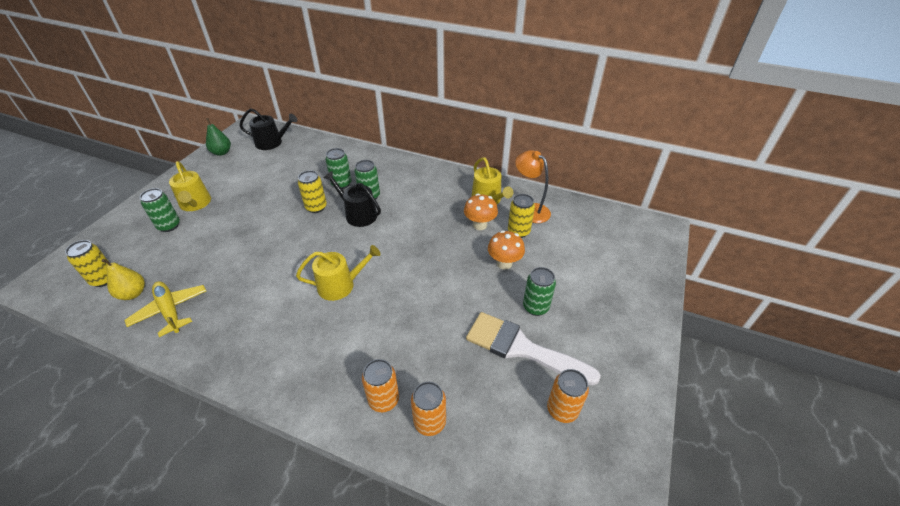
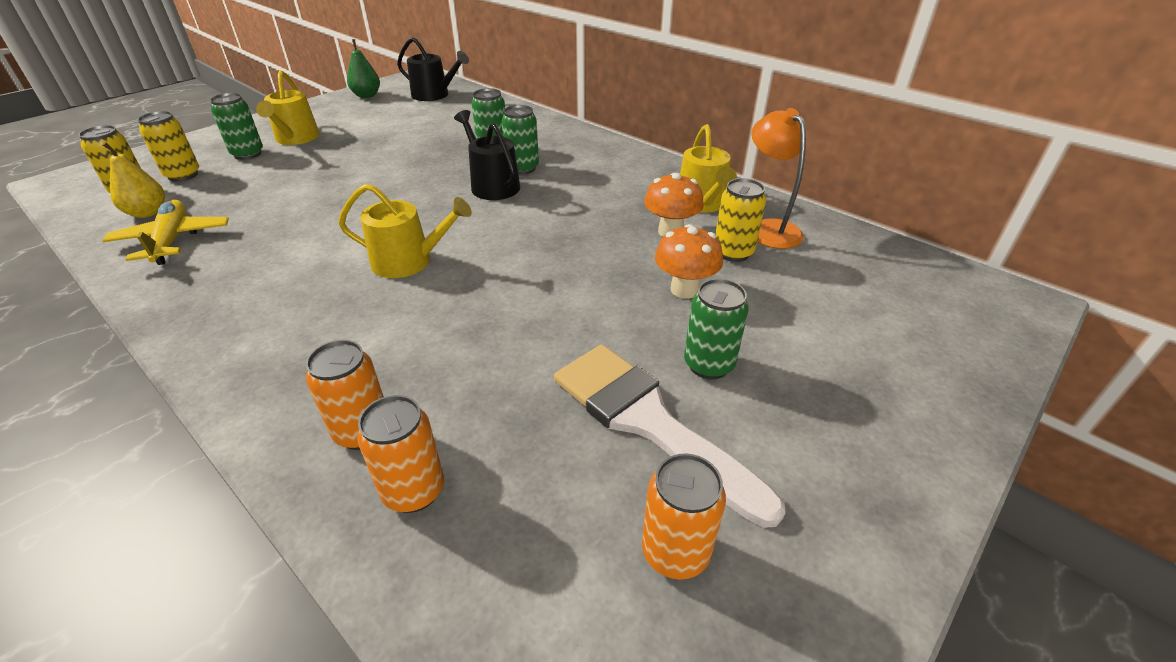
camera: 20 degrees right, 5 degrees down
(316, 207) = (441, 167): yellow can -> yellow can (183, 175)

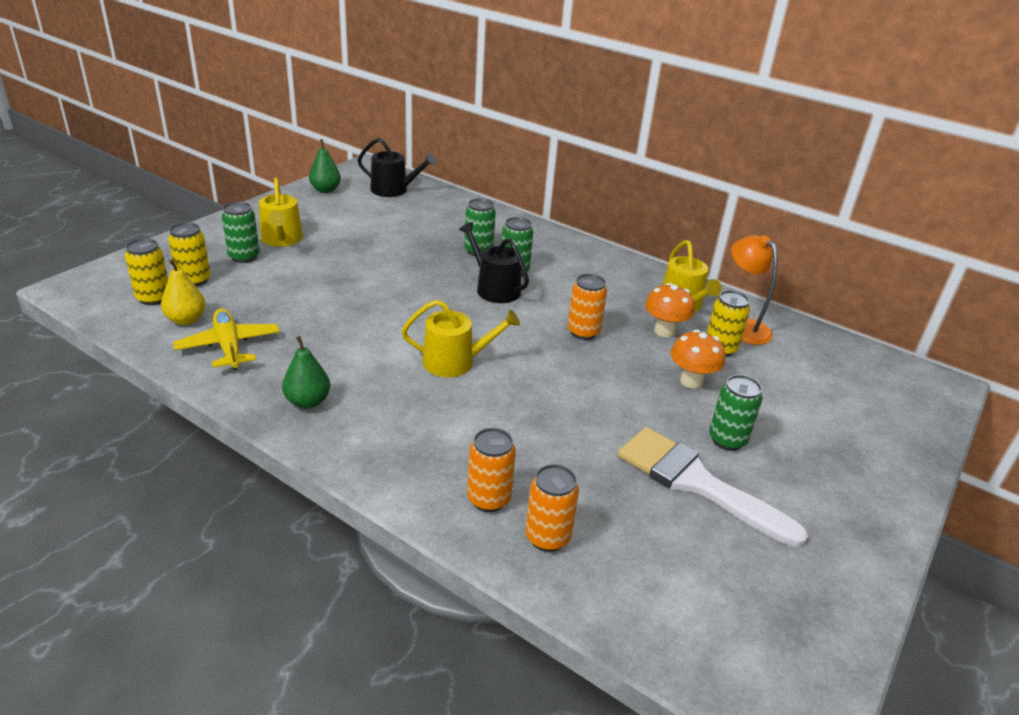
camera: 10 degrees left, 5 degrees down
(217, 301) = (308, 401): none -> green pear
(675, 552) = (741, 565): orange can -> orange can (583, 332)

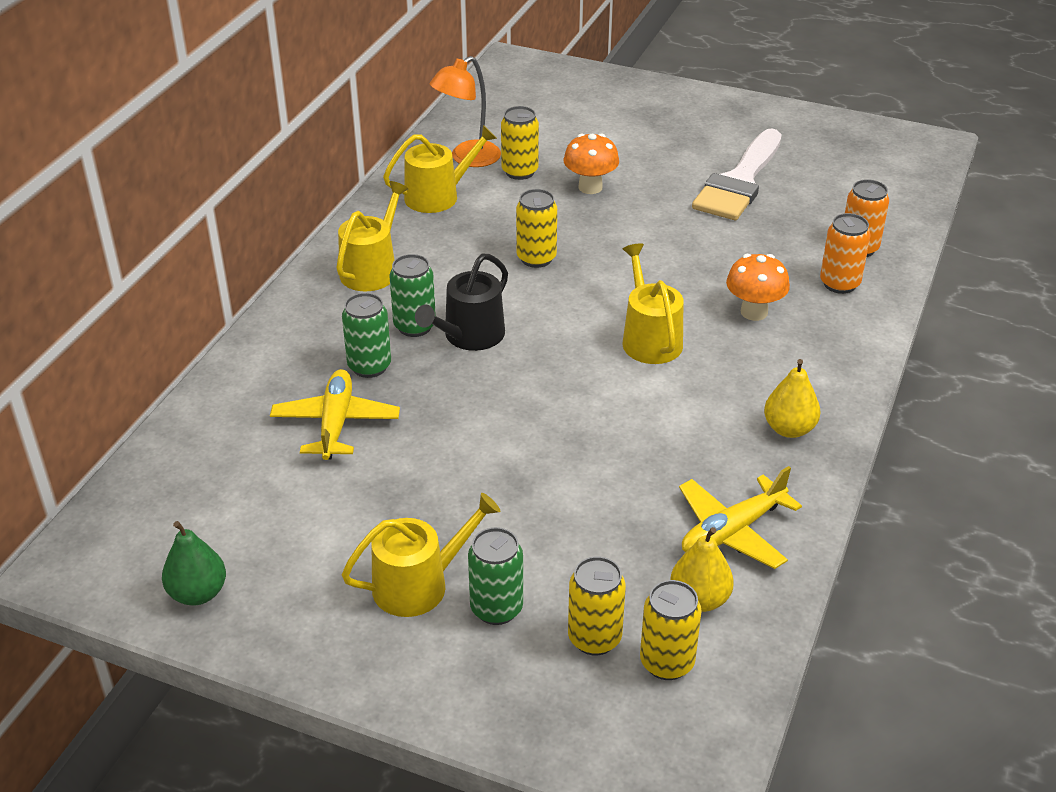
camera: 100 degrees left, 5 degrees up
(308, 401) = (789, 429): green pear -> yellow pear
(393, 190) = (173, 503): black watering can -> none
(429, 235) = (336, 423): none -> yellow plane
(583, 332) = (536, 258): orange can -> yellow can
(587, 265) = (372, 269): none -> yellow watering can
(664, 331) = (503, 206): orange mushroom -> orange mushroom (754, 312)
(727, 440) = (671, 167): green can -> none

